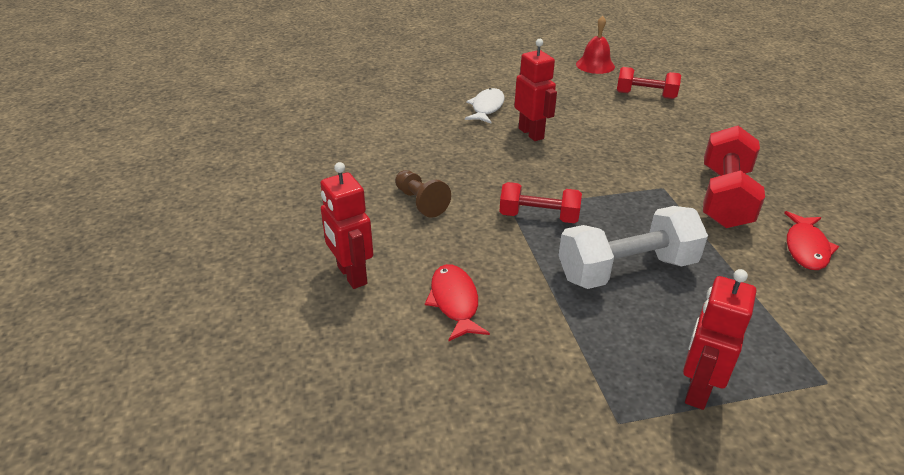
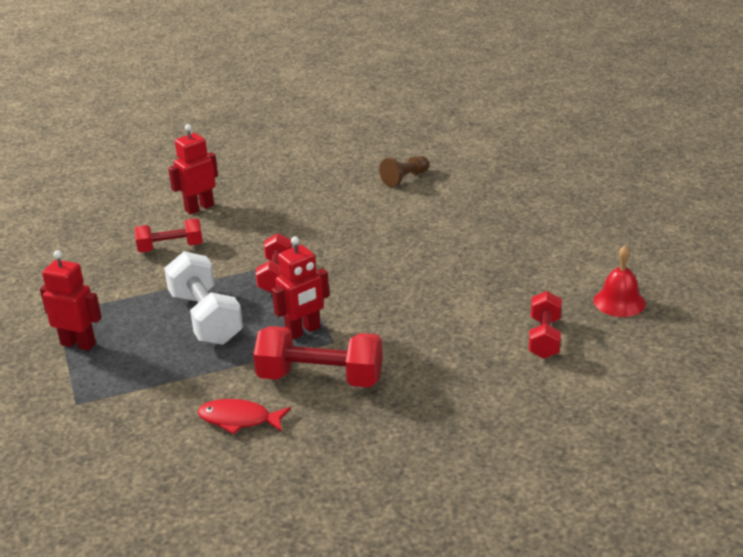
camera: 85 degrees right, 5 degrees down
(420, 202) = (291, 222): brown pawn -> brown pawn (405, 178)
(454, 302) = (170, 248): red fish -> red dumbbell
(486, 107) = (469, 237): white fish -> none
(531, 133) = (422, 265): red robot -> red robot (303, 331)

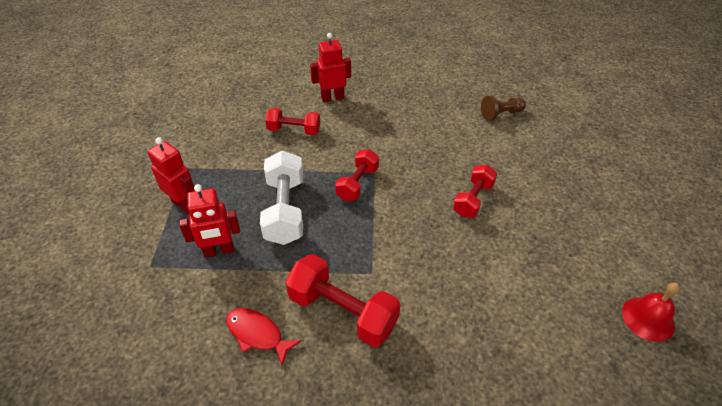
camera: 20 degrees right, 15 degrees up
(303, 331) = (352, 252): red robot -> red robot (219, 251)
(544, 338) = (559, 339): red dumbbell -> red dumbbell (473, 199)

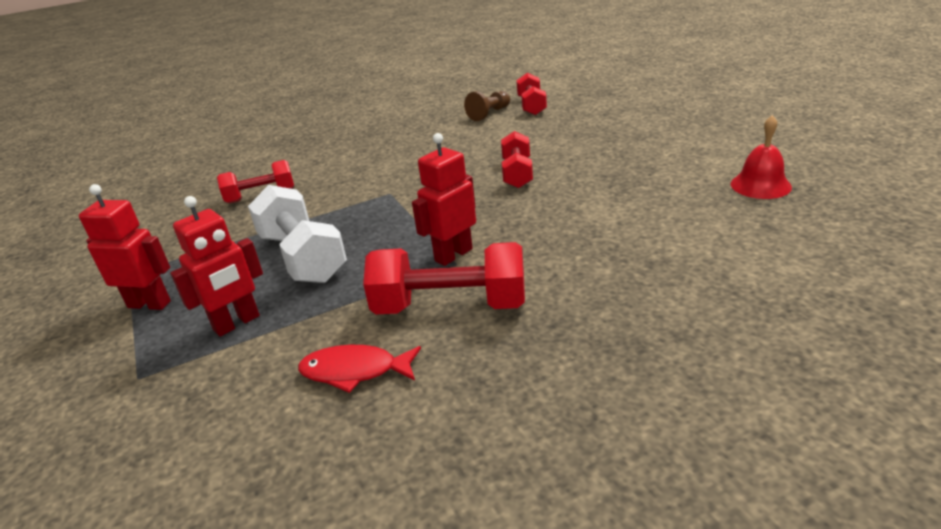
camera: 25 degrees left, 15 degrees down
(332, 98) = (289, 159): red robot -> red robot (453, 255)
(357, 184) = (377, 207): red dumbbell -> red dumbbell (531, 106)

